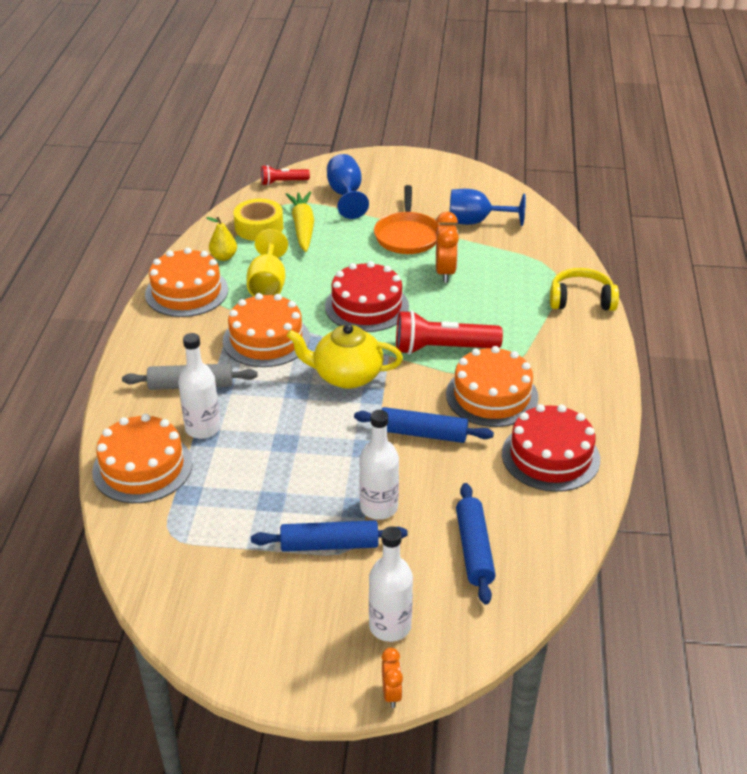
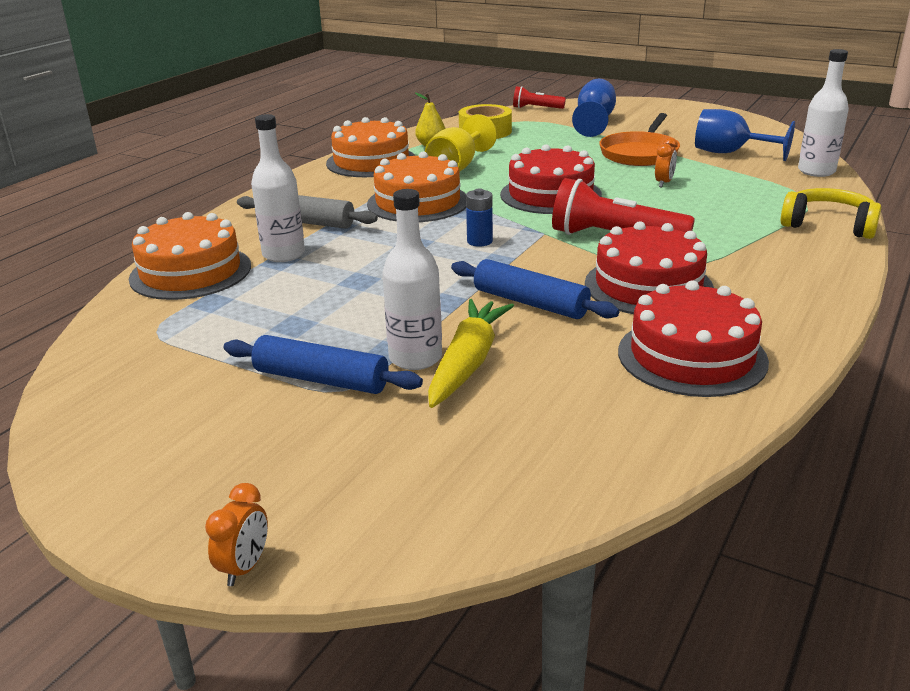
camera: 25 degrees right, 10 degrees down
(302, 228) = (529, 136): yellow carrot -> yellow carrot (467, 363)
(346, 376) = (479, 241): yellow teapot -> blue battery
(390, 626) = (317, 484): white bottle -> white bottle (816, 171)
(445, 272) = (663, 183): orange clock -> orange clock, size x0.59
(474, 549) = (508, 429): blue rolling pin -> none
(492, 395) = (648, 286): orange cake -> red cake

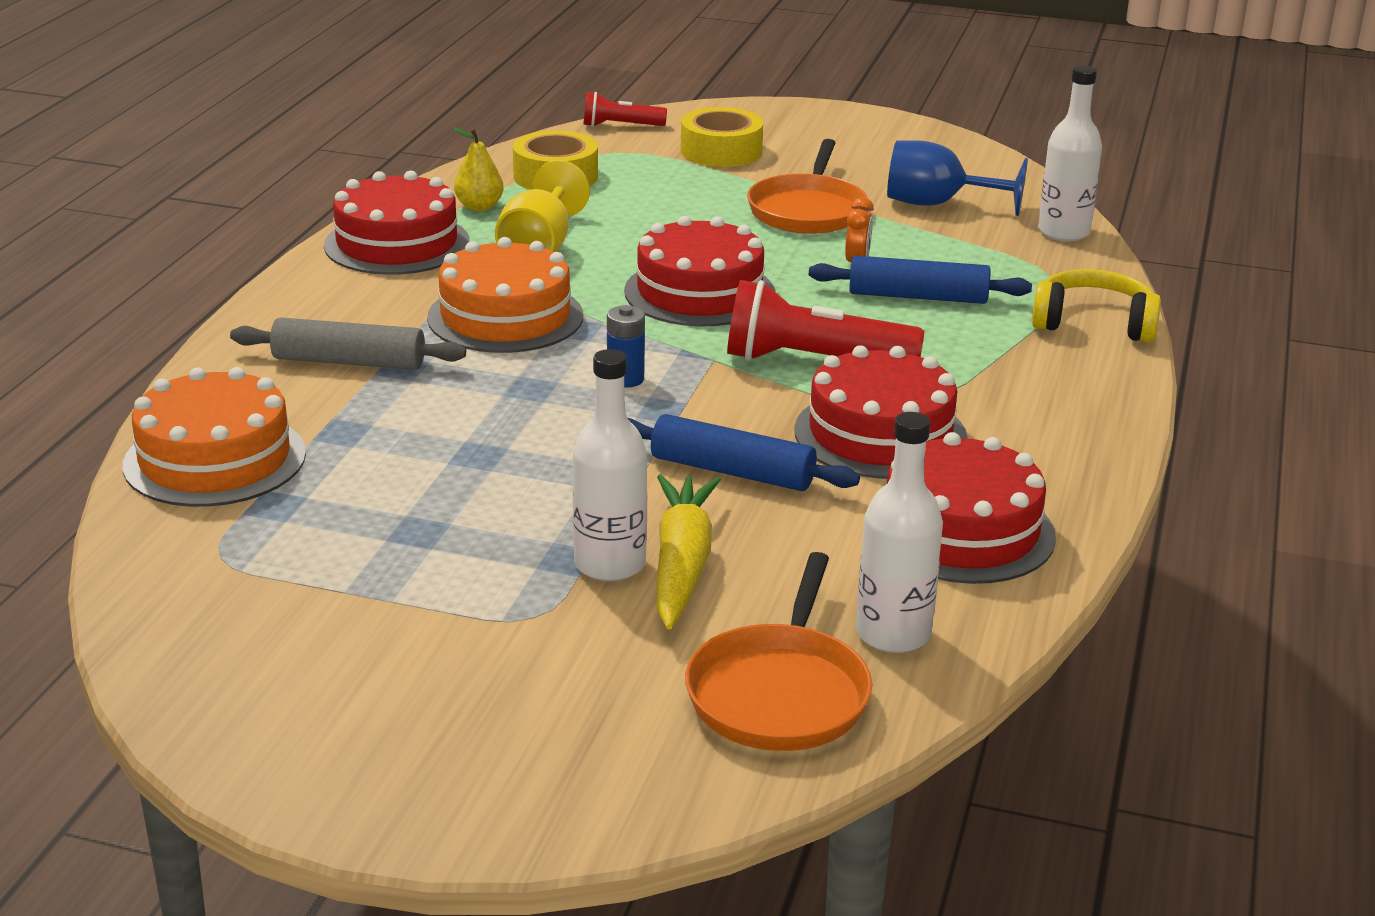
camera: 15 degrees left, 0 degrees up
(245, 567) = (521, 841): orange clock -> none
(283, 254) = (342, 420): white bottle -> white bottle (893, 634)
(321, 380) = (497, 606): blue rolling pin -> blue rolling pin (918, 297)
(371, 161) = (397, 243): orange cake -> red cake
(505, 467) = (780, 693): none -> orange pan
(594, 122) = (721, 151): blue goblet -> yellow tape

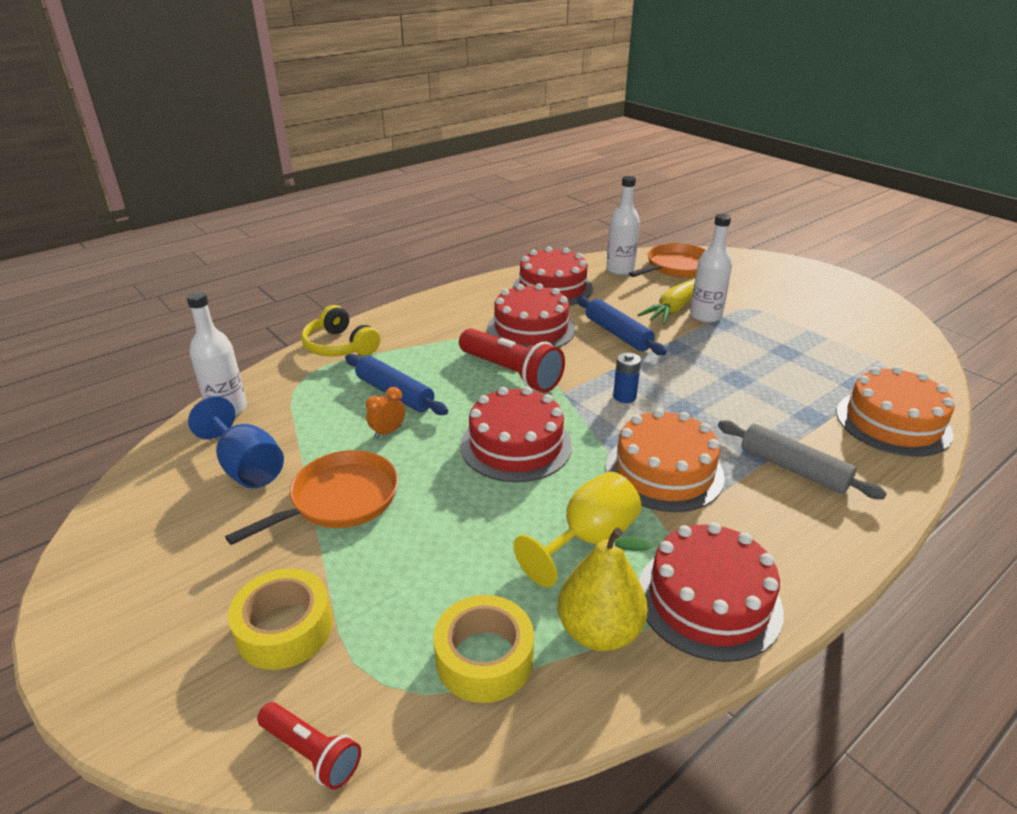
camera: 145 degrees left, 5 degrees up
(479, 207) = (599, 631): yellow pear -> yellow pear, size x1.65

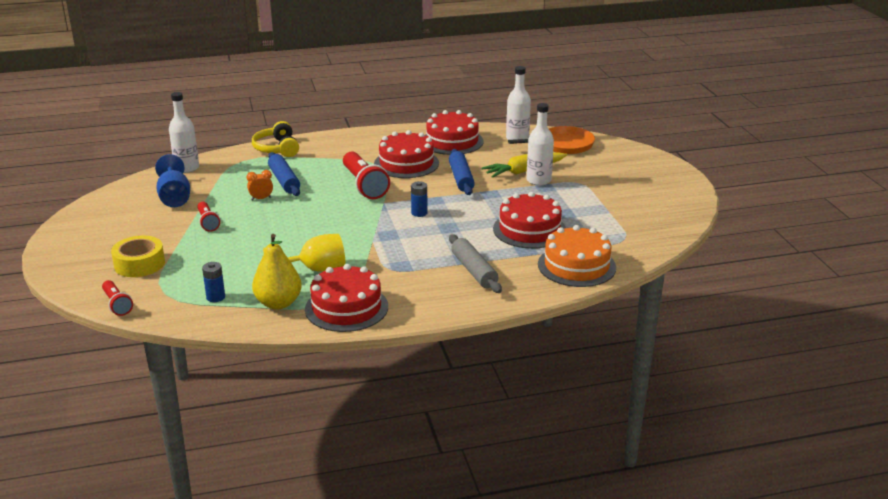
camera: 25 degrees right, 5 degrees down
(340, 499) = (208, 222): orange pan -> red flashlight
(484, 658) = (215, 297): yellow tape -> blue battery
(516, 445) = (325, 221): red cake -> red cake (529, 229)
(664, 471) = (394, 253): orange cake -> none

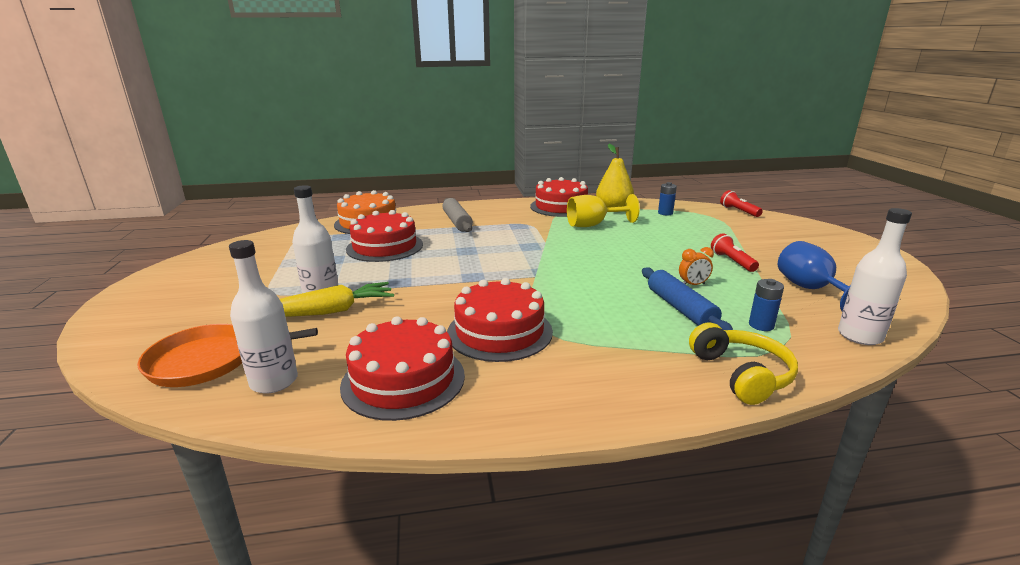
camera: 175 degrees left, 5 degrees down
(139, 264) = (757, 232): yellow tape -> none
(364, 185) = (562, 298): red flashlight -> none
(419, 213) = (494, 264): blue battery -> blue battery (761, 325)
(461, 178) = (425, 304): blue rolling pin -> none

